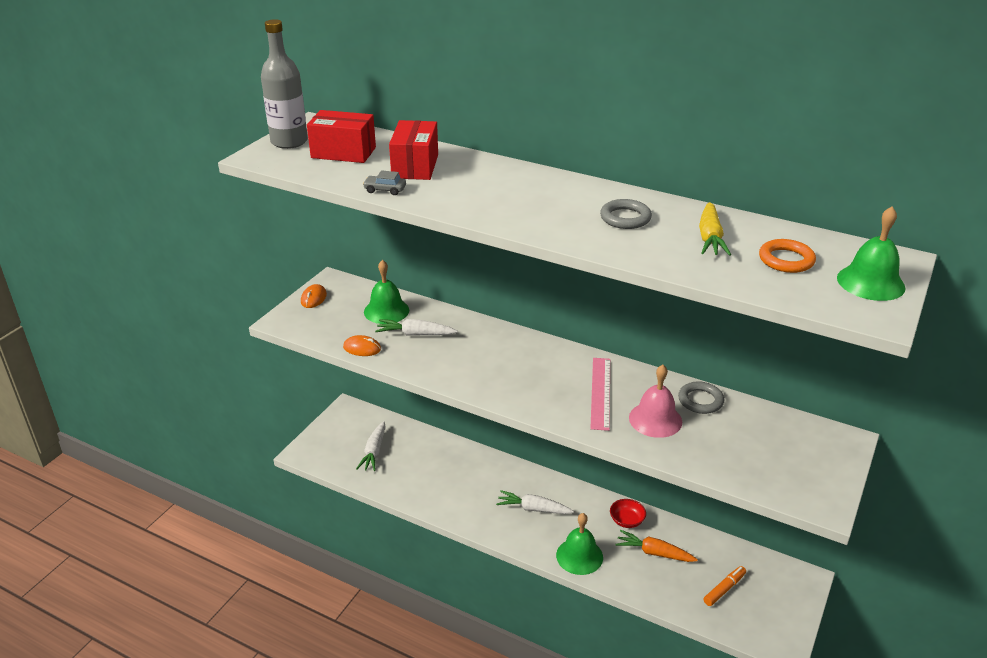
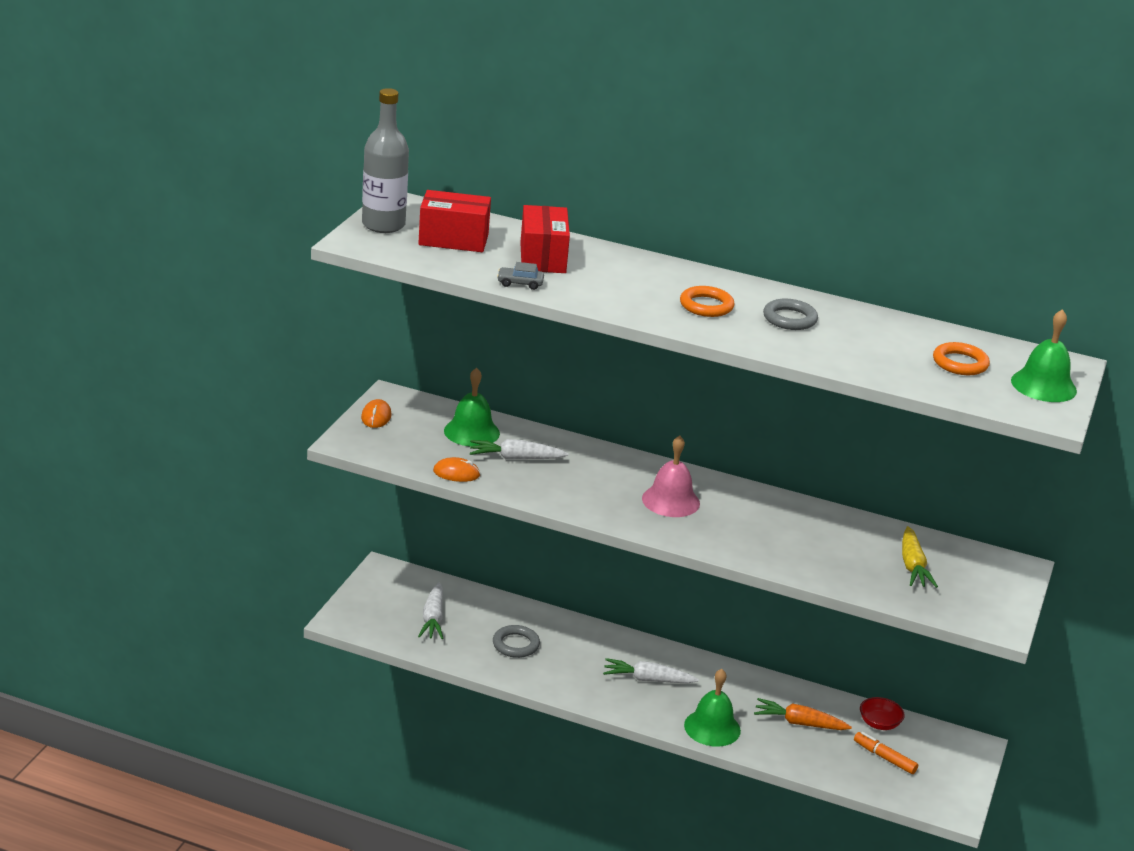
camera: 10 degrees left, 5 degrees down
(549, 207) = (706, 306): none -> orange ring
(600, 392) = (747, 521): pink ruler -> none
(626, 521) = (762, 691): red bowl -> red bowl (879, 723)
(655, 419) = (813, 547): pink bell -> pink bell (670, 501)
(700, 400) = (859, 529): grey ring -> grey ring (516, 645)
(710, 238) = (881, 340): yellow carrot -> yellow carrot (912, 566)
(724, 589) = (884, 758): orange marker -> orange marker turned 90 degrees counterclockwise

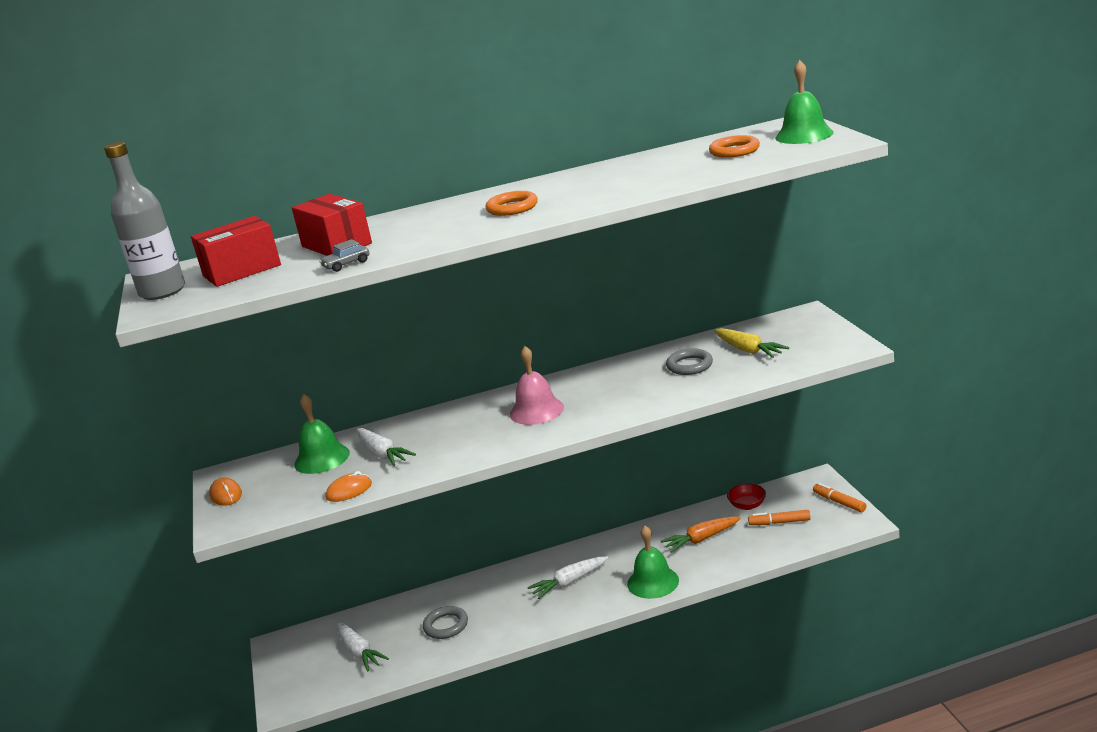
camera: 30 degrees left, 5 degrees down
(516, 458) = (382, 454): white carrot -> white carrot turned 90 degrees counterclockwise
(789, 319) = (582, 186): grey ring -> grey ring (689, 365)
(962, 779) = (839, 502): none -> orange marker

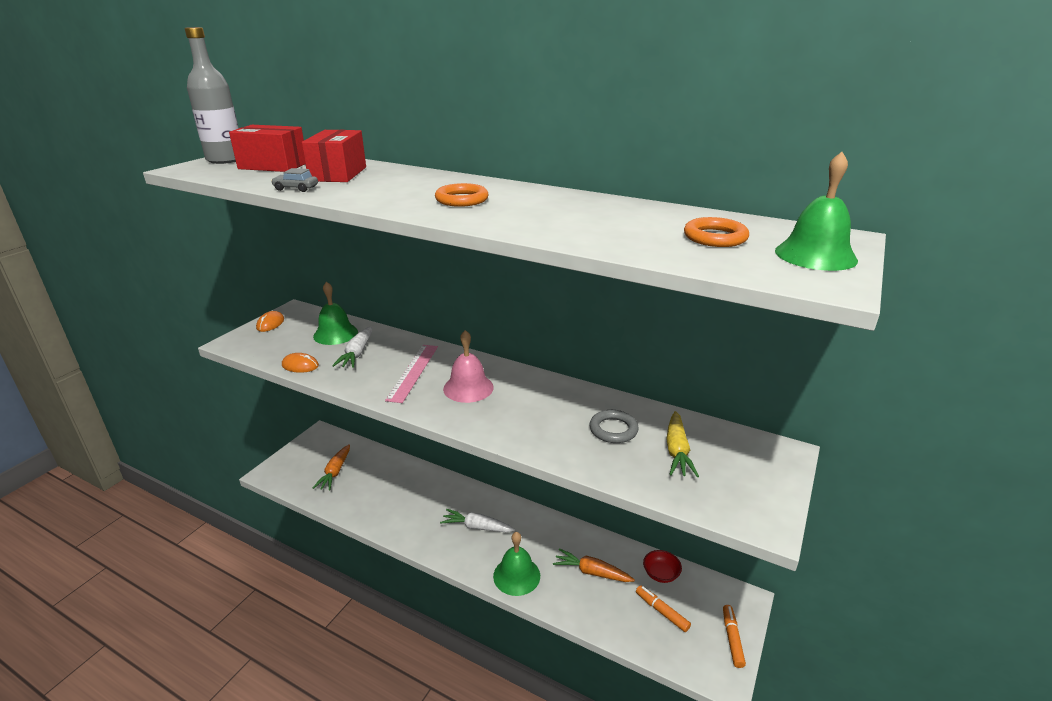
camera: 40 degrees right, 5 degrees up
(359, 652) = (335, 472): white carrot -> orange carrot
(446, 625) = (386, 494): grey ring -> none
(467, 431) = (413, 372): none -> pink ruler

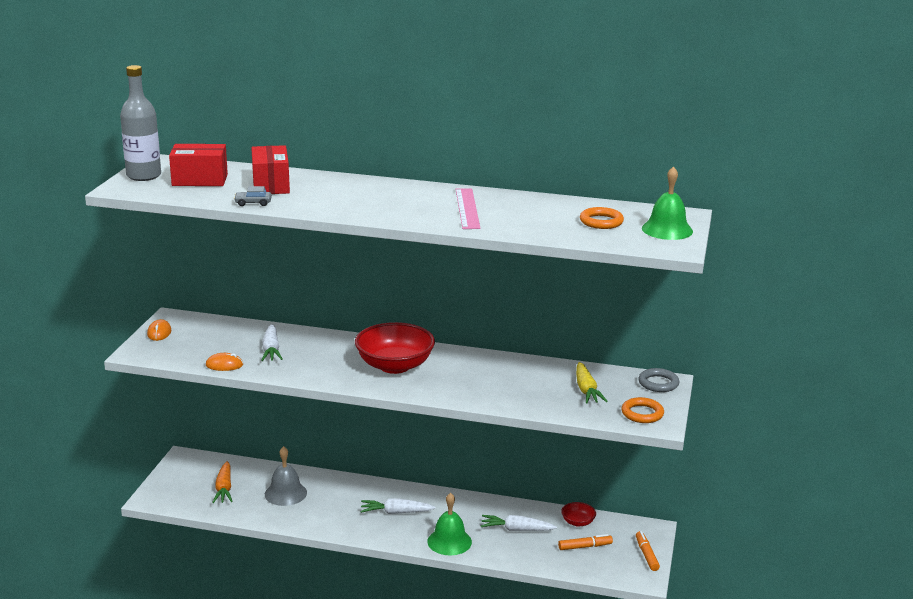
camera: 15 degrees left, 5 degrees down
(335, 334) = (235, 335): green bell -> none
(385, 486) = (285, 493): none -> grey bell
(413, 372) = (336, 359): pink ruler -> pink ruler (467, 208)
(462, 199) = (401, 204): orange ring -> orange ring (642, 413)
(468, 388) = (394, 366): pink bell -> red bowl
(592, 572) = (516, 529): orange carrot -> white carrot
(613, 429) = (532, 382): grey ring -> grey ring (658, 383)
(661, 611) = (585, 546): orange marker -> orange marker turned 135 degrees clockwise

